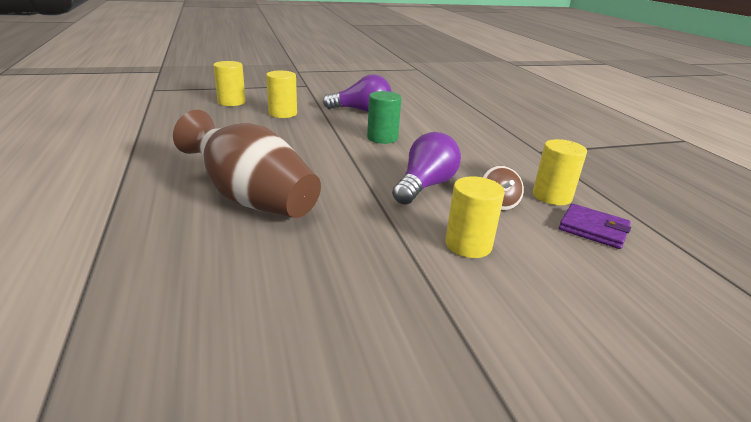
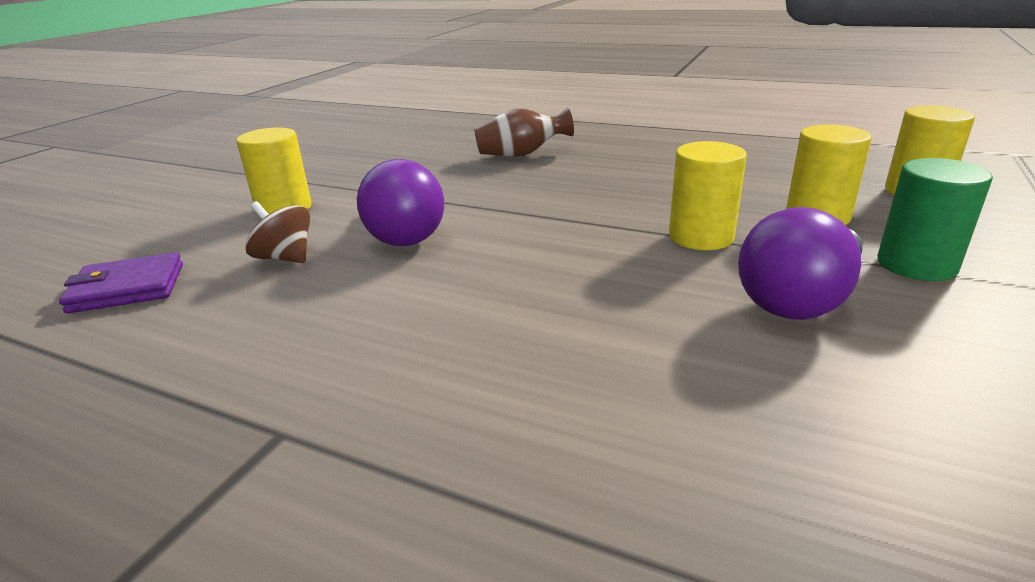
camera: 135 degrees right, 0 degrees up
(251, 199) = (521, 154): brown vase -> brown vase, size x0.54
(382, 138) = (601, 263): green cylinder -> green cylinder (916, 265)
(552, 196) = (205, 310): yellow cylinder -> yellow cylinder (701, 237)

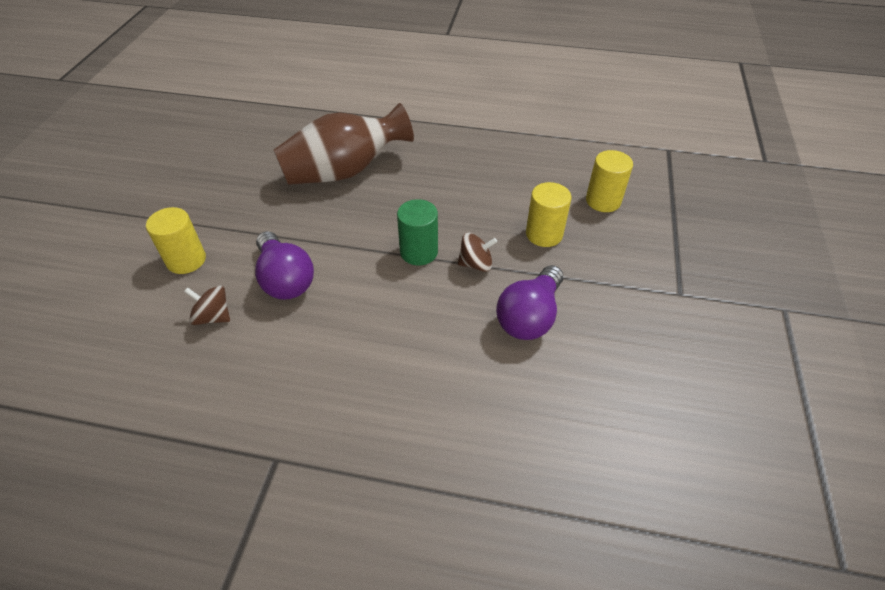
camera: 15 degrees left, 20 degrees up
(127, 288) = (117, 361): purple wallet -> none
(521, 154) = (344, 171): brown vase -> brown vase, size x1.84
(701, 237) = (476, 264): yellow cylinder -> brown spinning top
(916, 265) = (592, 278): green cylinder -> green cylinder (419, 252)

